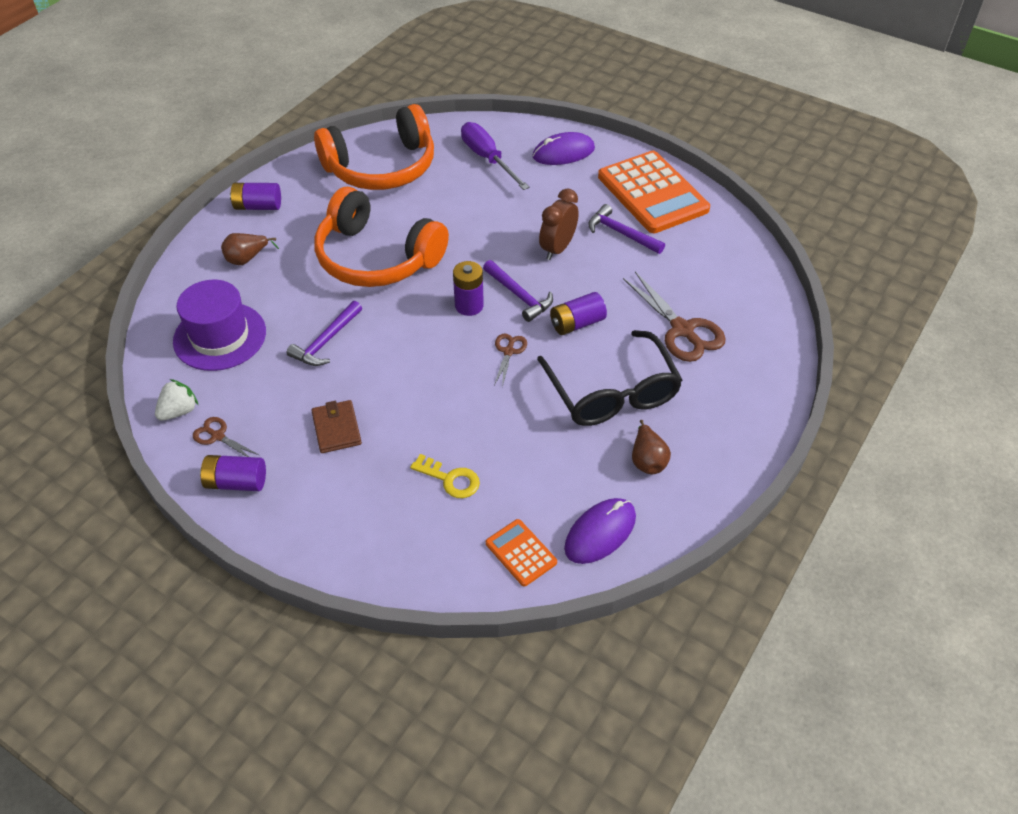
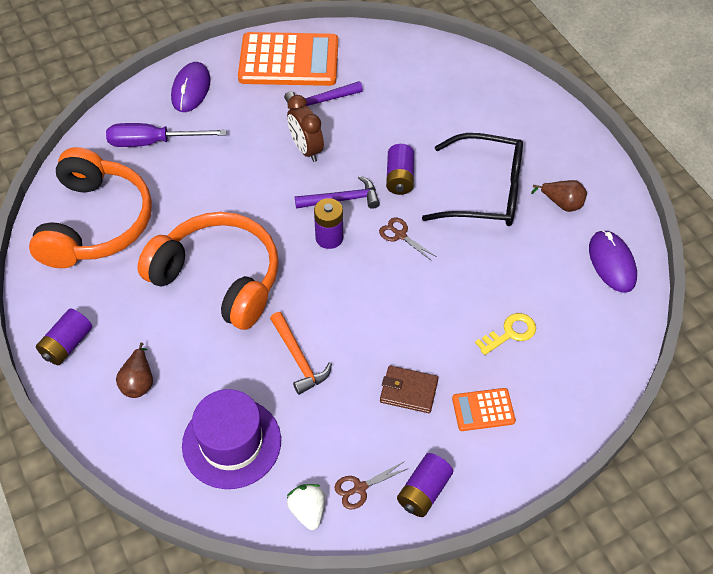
camera: 60 degrees left, 5 degrees up
(326, 341) = (298, 359): purple hammer -> orange hammer
(376, 258) = (219, 278): orange headphones -> orange headphones turned 120 degrees counterclockwise
(521, 553) = (605, 319): orange calculator -> orange calculator (483, 410)
(682, 330) = (450, 120): brown scissors -> none

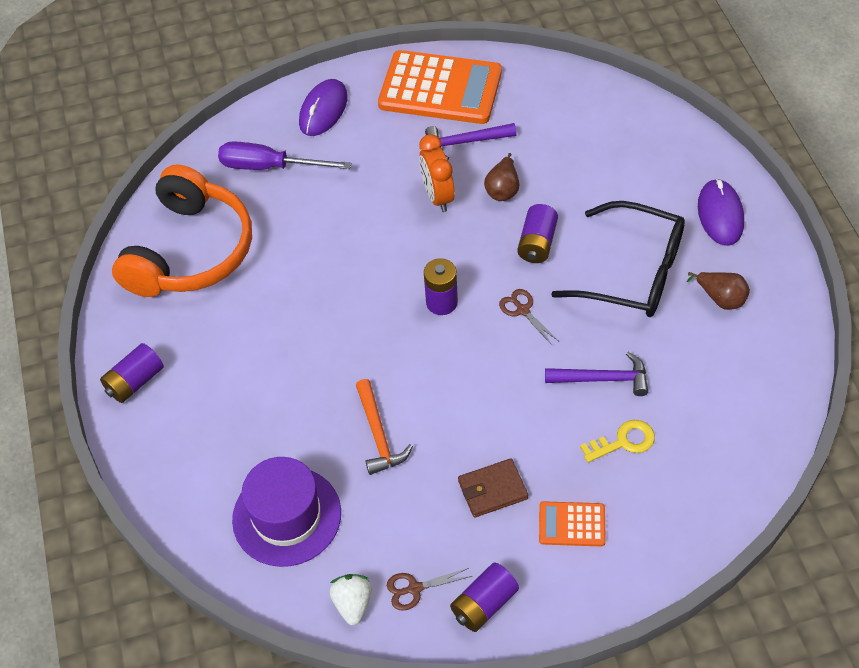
camera: 15 degrees right, 0 degrees up
(139, 382) = (202, 434): brown pear -> brown pear (503, 189)
(219, 278) = (310, 331): orange headphones -> none
(306, 149) = (438, 196): brown clock -> orange clock
(342, 200) = (466, 260): purple hammer -> purple hammer (603, 379)
(408, 391) = (492, 490): brown wallet -> brown wallet turned 45 degrees counterclockwise
(612, 263) = (763, 377): purple mouse -> purple mouse (720, 215)

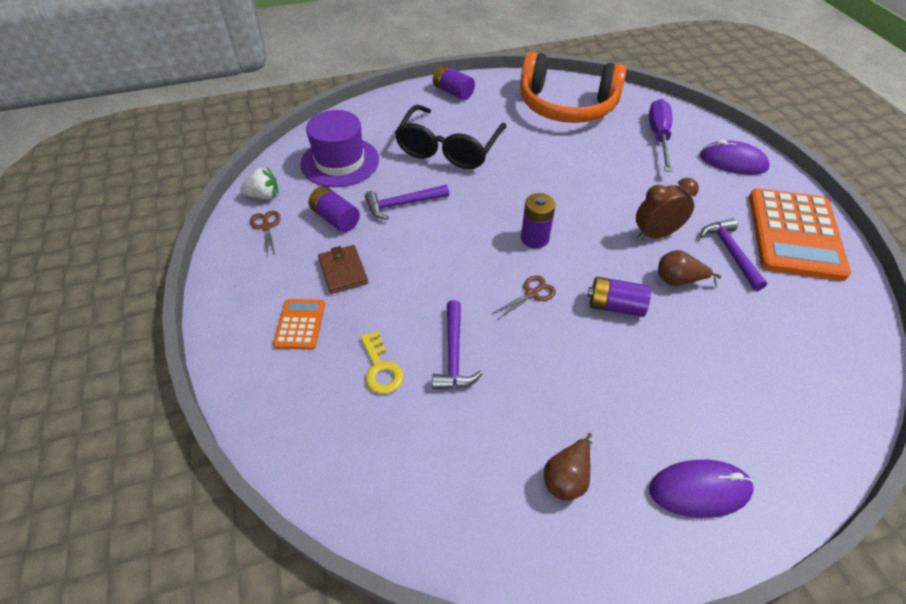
camera: 85 degrees right, 5 degrees down
(378, 435) = (402, 204): orange hammer -> purple hammer
(438, 196) = (656, 234): orange clock -> brown clock
(484, 604) = (242, 266): purple battery -> purple battery (335, 219)
(633, 273) = (591, 389): black glasses -> black glasses (448, 149)

